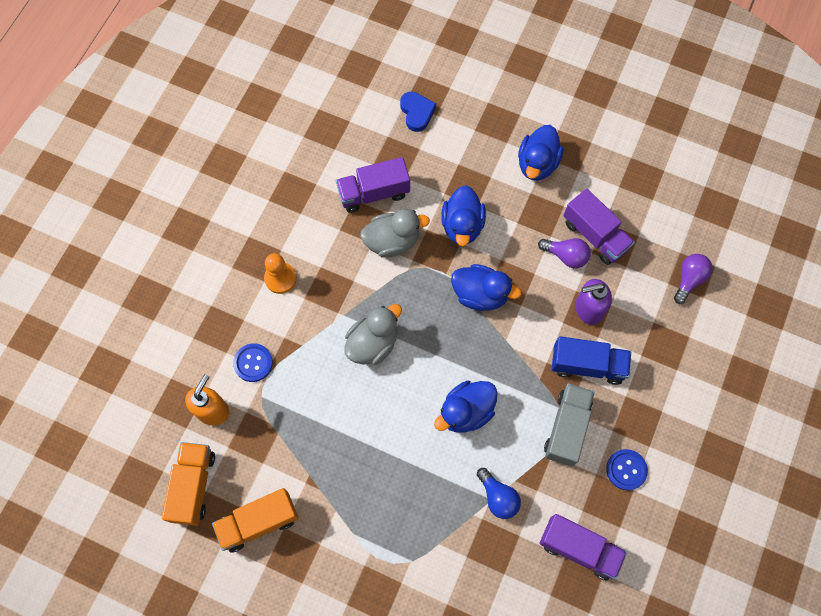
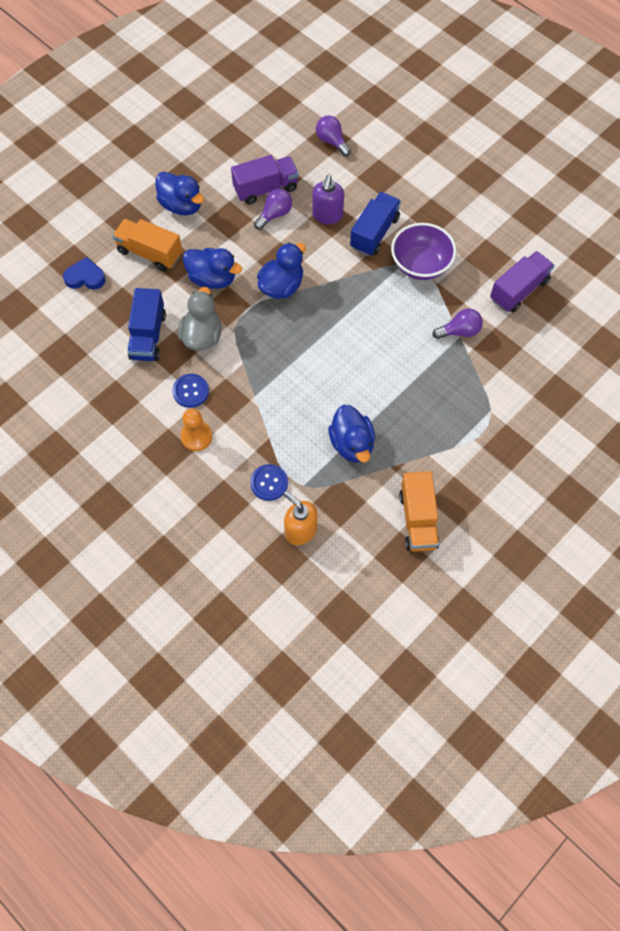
camera: 70 degrees left, 5 degrees down
(193, 486) = (366, 566): orange truck -> orange truck (150, 253)
(373, 343) = (291, 381): grey duck -> none
(374, 193) = (148, 336): purple truck -> blue truck
(466, 412) = (380, 330): blue duck -> blue duck (352, 444)
(498, 497) = (459, 331): blue light bulb -> purple light bulb
(566, 428) = (420, 265): grey truck -> purple bowl
(626, 470) = (468, 237): blue button -> blue button (190, 391)

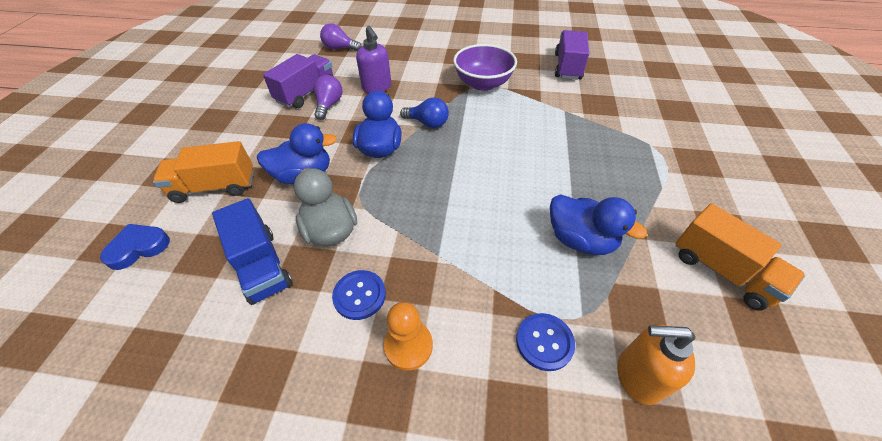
camera: 35 degrees left, 15 degrees down
(181, 205) = (228, 136): blue duck -> none
(336, 282) = (427, 123): none -> blue light bulb
(374, 233) = (426, 81): blue truck -> none
(459, 331) = (560, 107): purple light bulb -> none

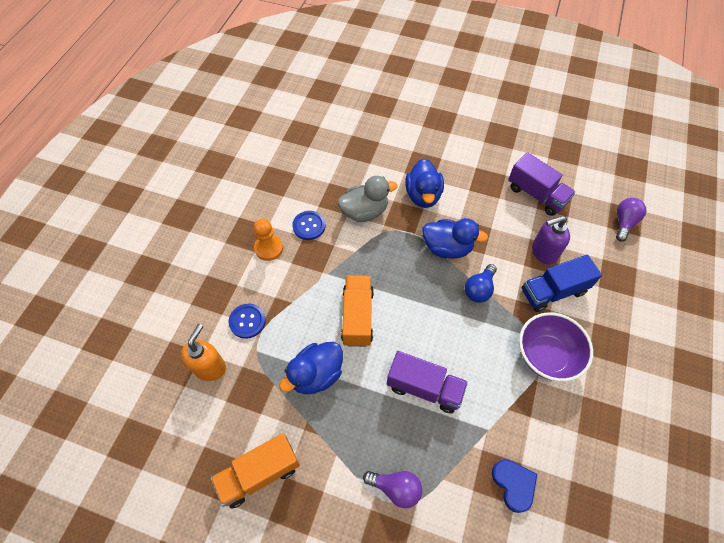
camera: 100 degrees right, 10 degrees up
(138, 248) = (373, 117): blue heart -> blue heart (513, 484)
(215, 187) = (420, 145): orange truck -> orange truck (357, 317)
(261, 265) = (344, 176): blue truck -> blue truck (553, 291)
(329, 105) = (515, 212): purple light bulb -> purple light bulb (396, 488)
(567, 67) = (583, 471): purple truck -> purple truck (424, 388)

